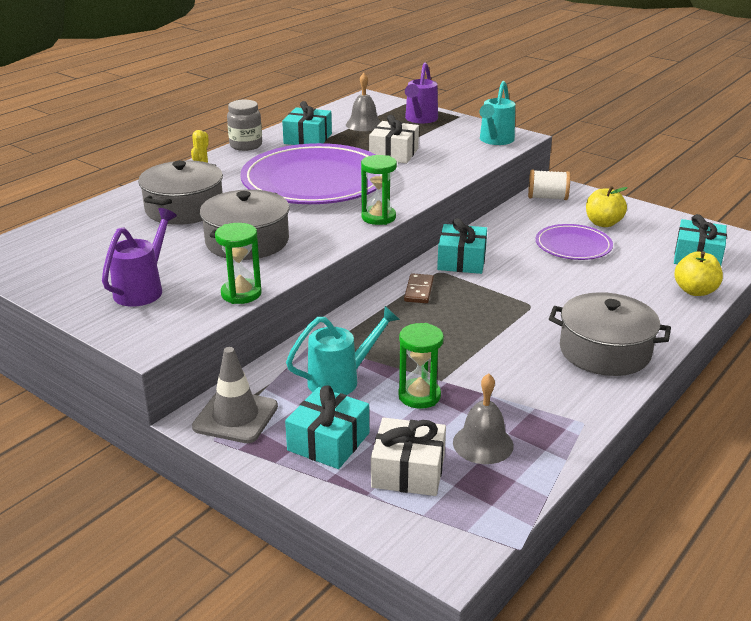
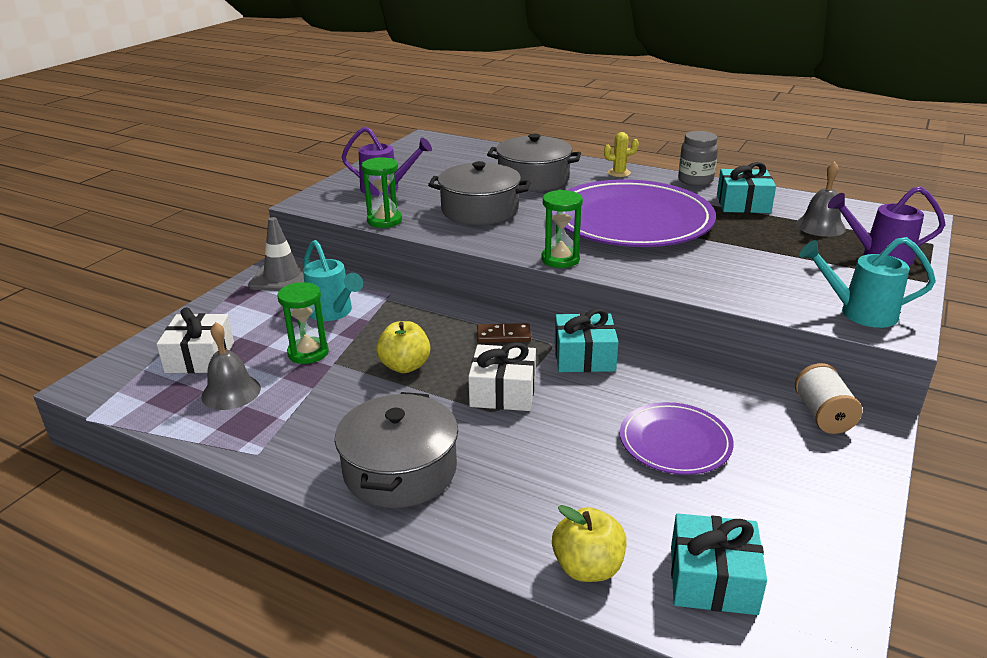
camera: 80 degrees right, 0 degrees up
(328, 442) = (245, 318): turquoise gift -> none
(394, 153) = (744, 251): white gift -> white gift (503, 392)
(603, 223) = (771, 471): yellow apple -> yellow apple (405, 366)

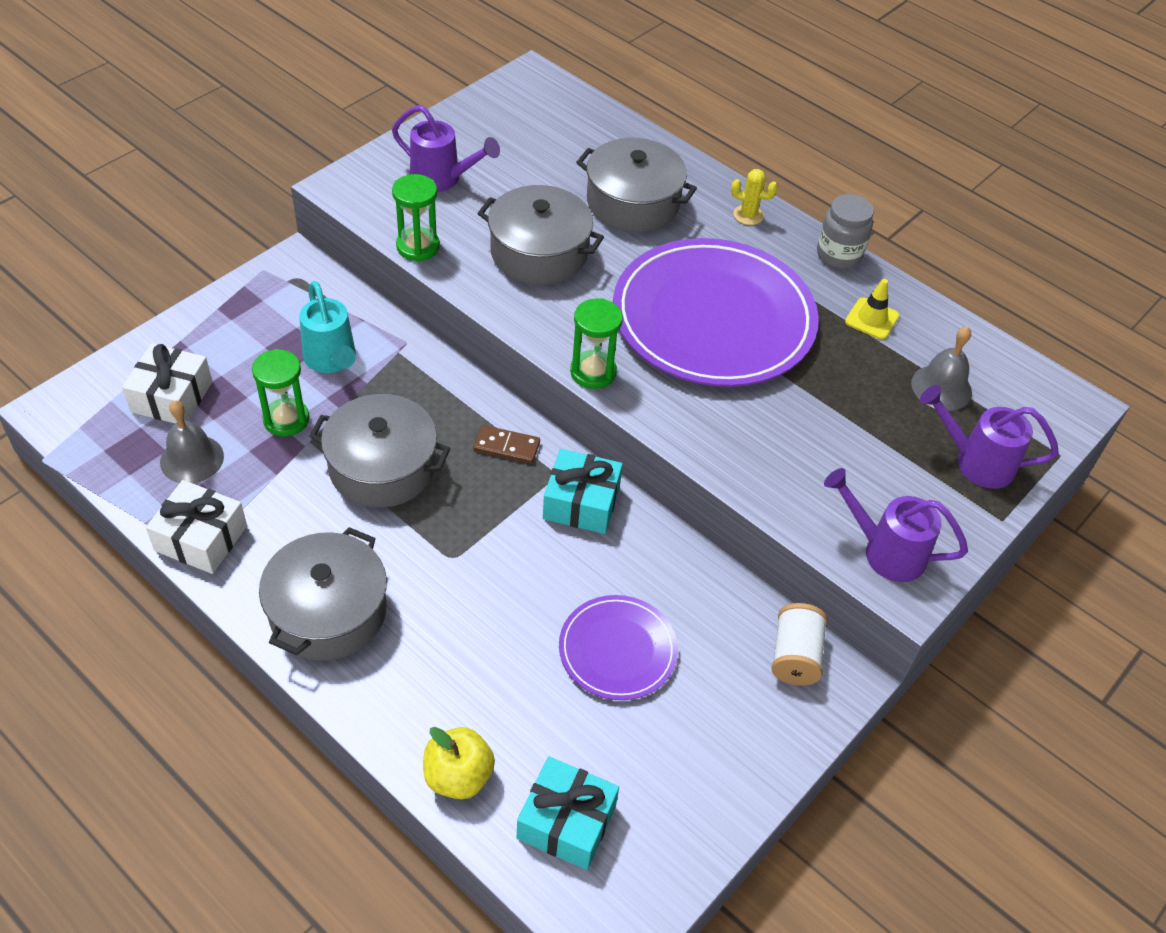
camera: 10 degrees right, 20 degrees up
(282, 277) = (292, 284): grey traffic cone -> none
(405, 366) = (382, 467): yellow apple -> grey pot
(503, 392) = (471, 532): white gift -> white gift (201, 538)
(743, 204) = (872, 319): turquoise gift -> yellow traffic cone
(860, 313) = (885, 551): turquoise watering can -> purple watering can

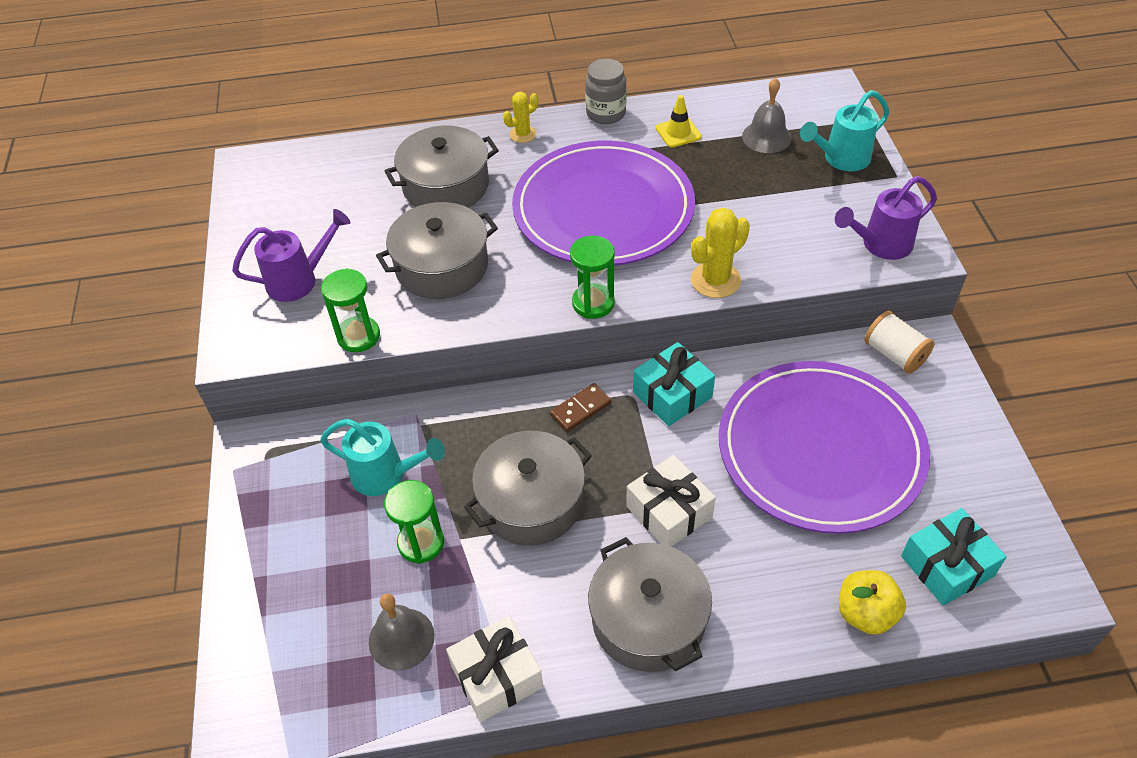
camera: 45 degrees left, 0 degrees up
(172, 397) = (315, 618): white gift -> white gift (669, 512)
(617, 650) = (820, 450): purple plate -> purple plate, size x1.99
(706, 444) = (715, 280): none -> yellow cactus
(976, 462) = (841, 159): purple watering can -> turquoise watering can

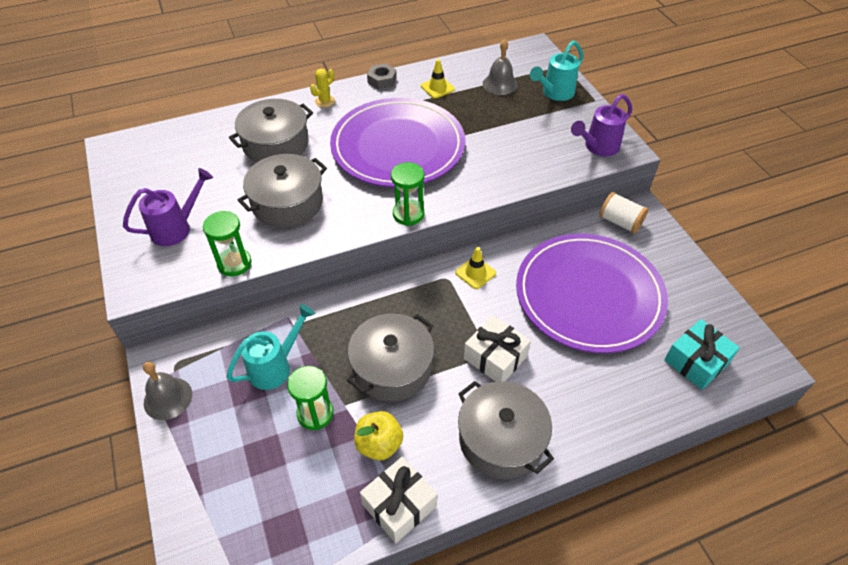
camera: 15 degrees left, 0 degrees up
(385, 475) = (275, 367): turquoise watering can -> turquoise watering can turned 45 degrees counterclockwise
(401, 638) = (317, 490): grey bell -> grey bell (168, 398)
(581, 409) = (412, 294): brown domino -> none
(606, 113) = (382, 80): grey jar -> grey nut
(672, 394) = (475, 273): turquoise gift -> yellow traffic cone
(715, 280) = (492, 186): yellow cactus -> none
(865, 613) = (652, 405): yellow apple -> yellow apple (379, 444)

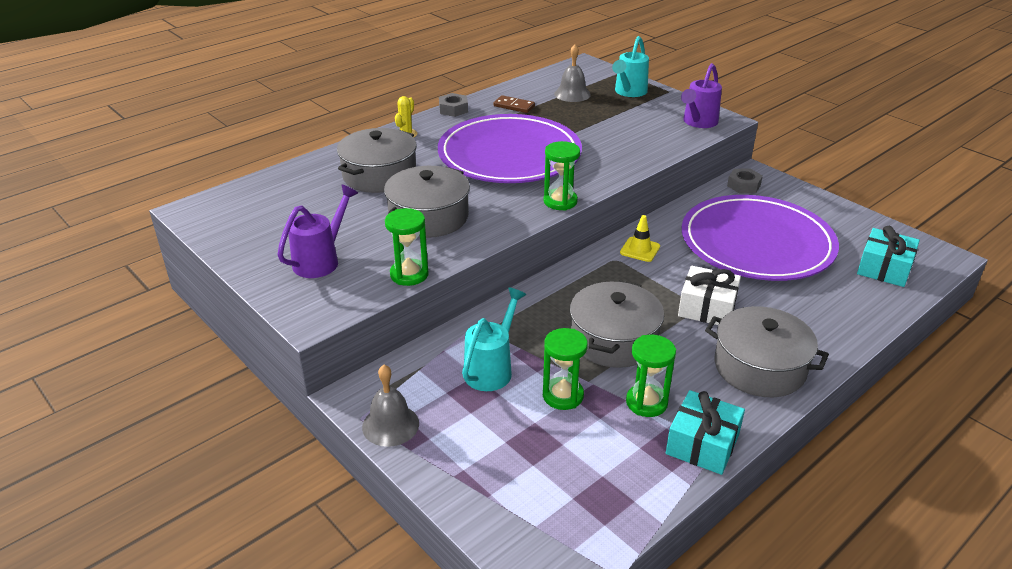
camera: 20 degrees left, 15 degrees down
(379, 444) = (646, 402): yellow apple -> green hourglass
(399, 505) = (702, 444): white gift -> turquoise gift
(437, 88) = (514, 106): yellow traffic cone -> brown domino
(620, 222) = (743, 185): white spool -> grey nut

